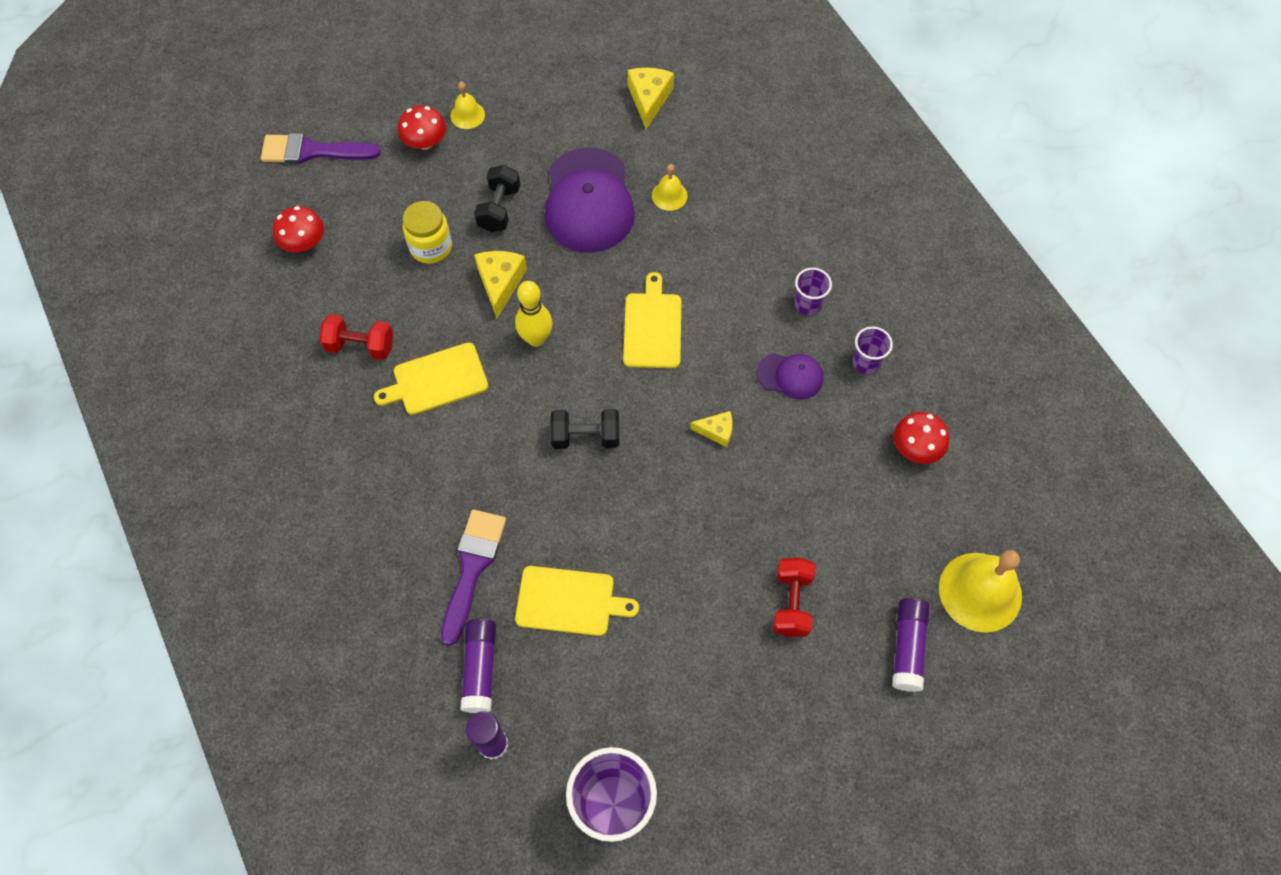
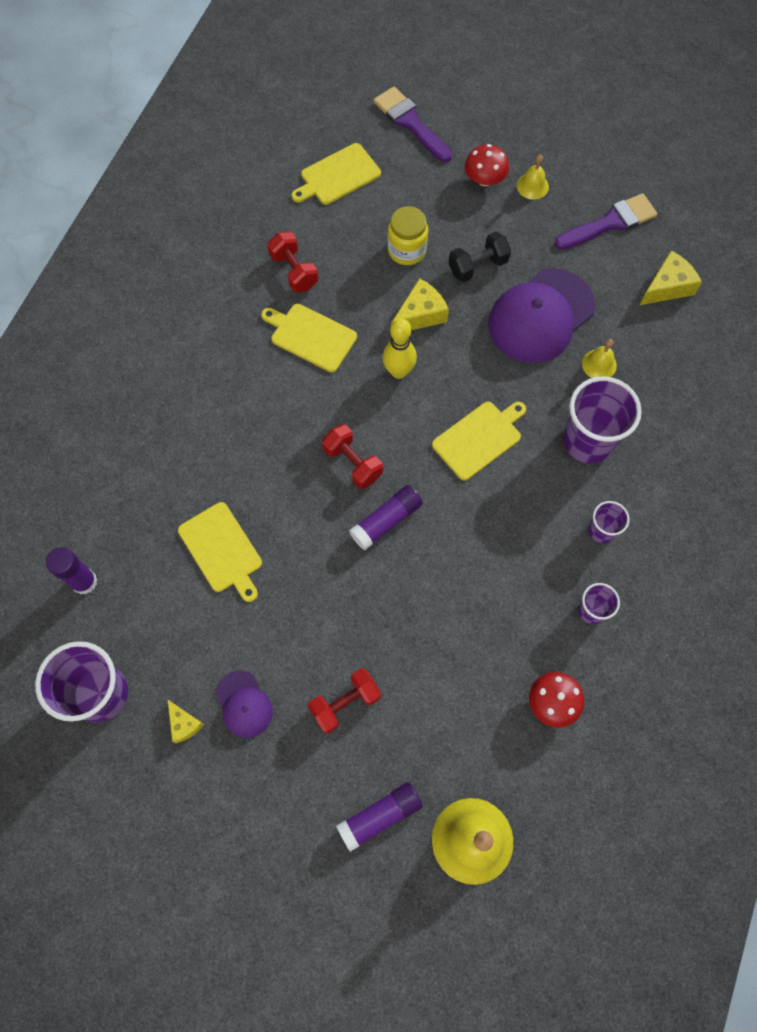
camera: 50 degrees right, 5 degrees up
(303, 242) = (338, 176): red mushroom -> yellow cutting board
(472, 567) = (195, 469): purple brush -> purple brush (610, 223)
(480, 668) = (129, 531): purple glue stick -> purple glue stick (386, 521)
(586, 437) = (352, 463): black dumbbell -> red dumbbell
(716, 431) = (435, 546): yellow cheese -> yellow cheese (184, 724)
(726, 254) = (588, 441): none -> purple cup
(790, 376) = (528, 564): purple cap -> purple cap (244, 704)

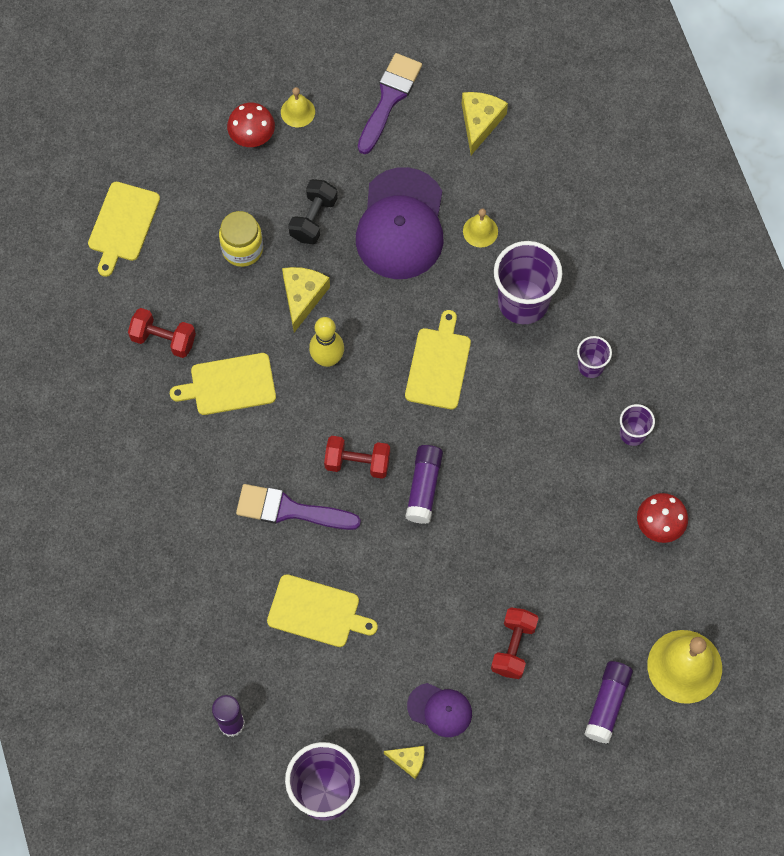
camera: 40 degrees left, 0 degrees up
(410, 122) = (142, 128): purple brush -> purple brush (289, 510)

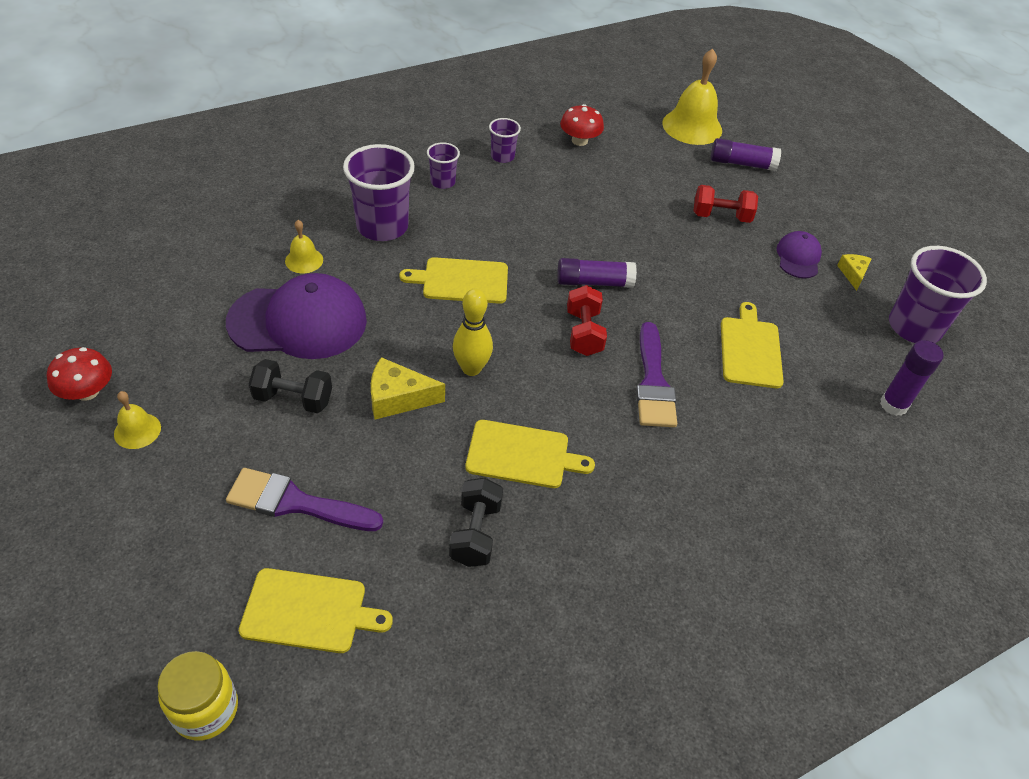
camera: 105 degrees left, 20 degrees down
(163, 339) = (475, 533): red dumbbell -> black dumbbell
(229, 385) = (522, 455): yellow cutting board -> yellow cutting board turned 60 degrees counterclockwise
(242, 249) = (338, 464): yellow jar -> yellow jar (205, 709)
(252, 135) = (169, 475): red mushroom -> red mushroom (87, 391)
(389, 98) = (128, 345): purple brush -> purple brush (295, 503)
(480, 122) = (169, 268): yellow cheese -> none

